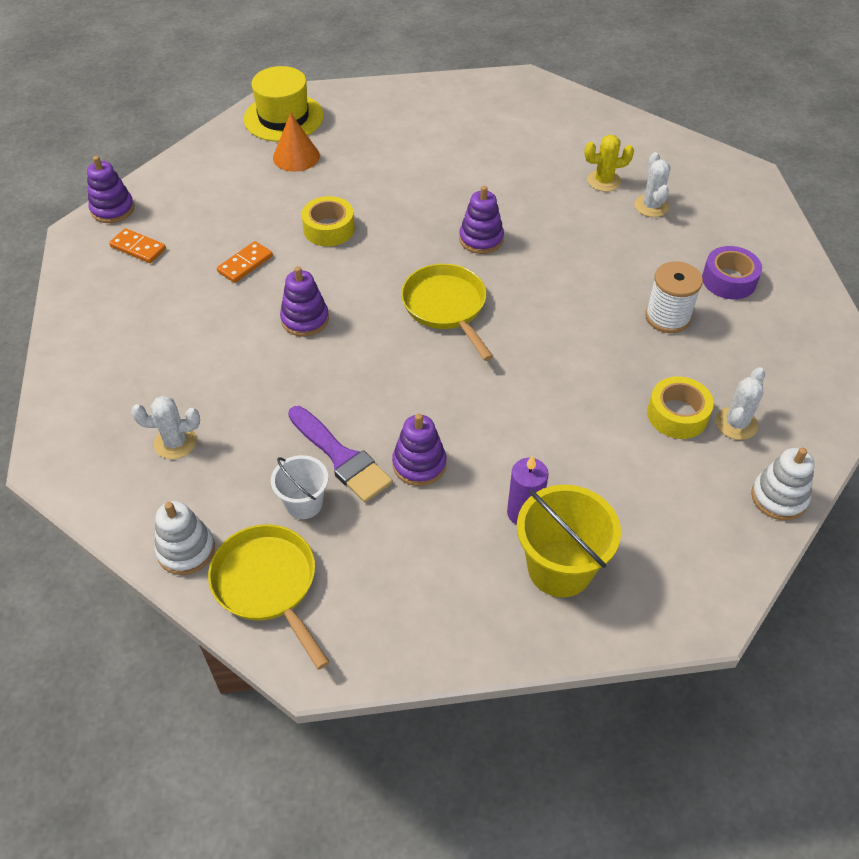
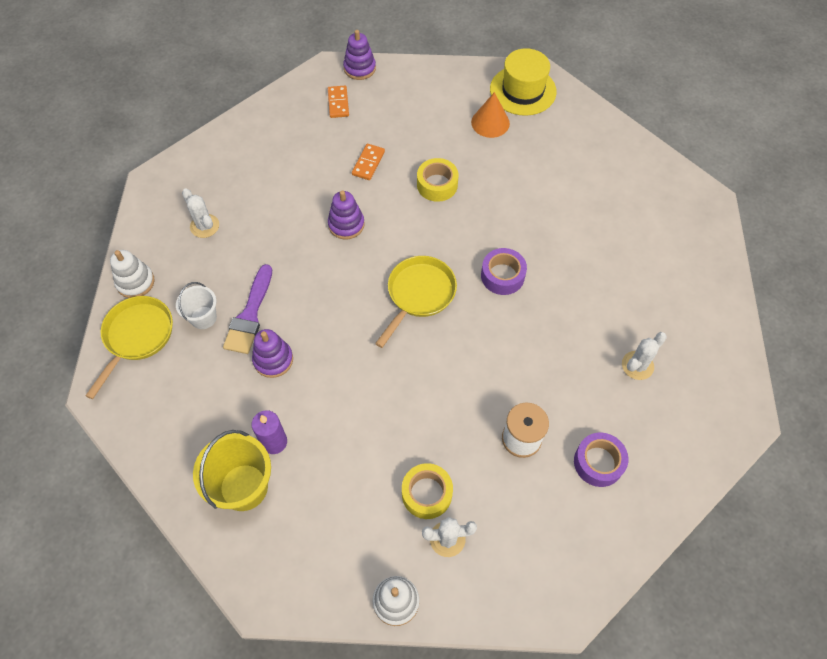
camera: 55 degrees right, 10 degrees up
(245, 264) = (368, 163): orange domino -> orange domino turned 75 degrees counterclockwise
(481, 239) = (502, 276): purple stacking toy -> purple tape
(604, 181) = (637, 318): yellow cactus -> none

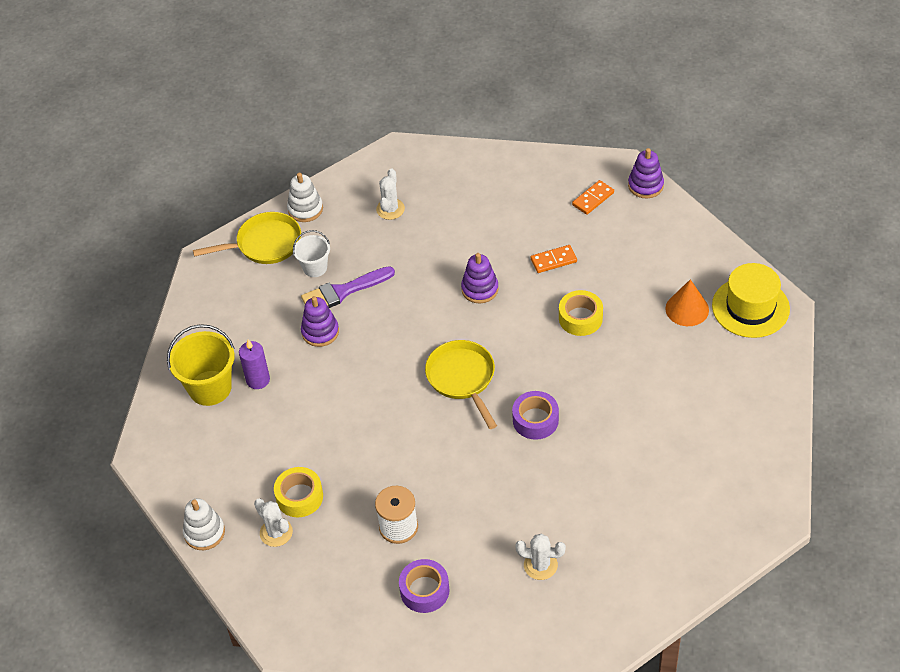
camera: 55 degrees right, 10 degrees down
(419, 294) = (462, 378): yellow pan -> yellow pan turned 105 degrees counterclockwise

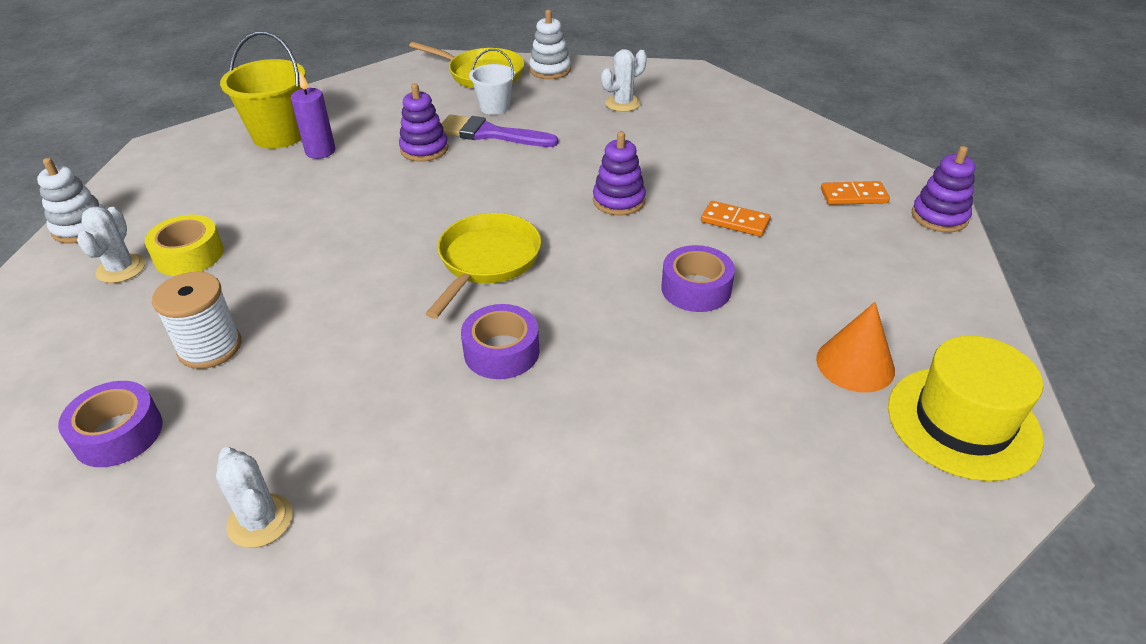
camera: 40 degrees right, 10 degrees down
(580, 318) = (696, 288): yellow tape -> purple tape

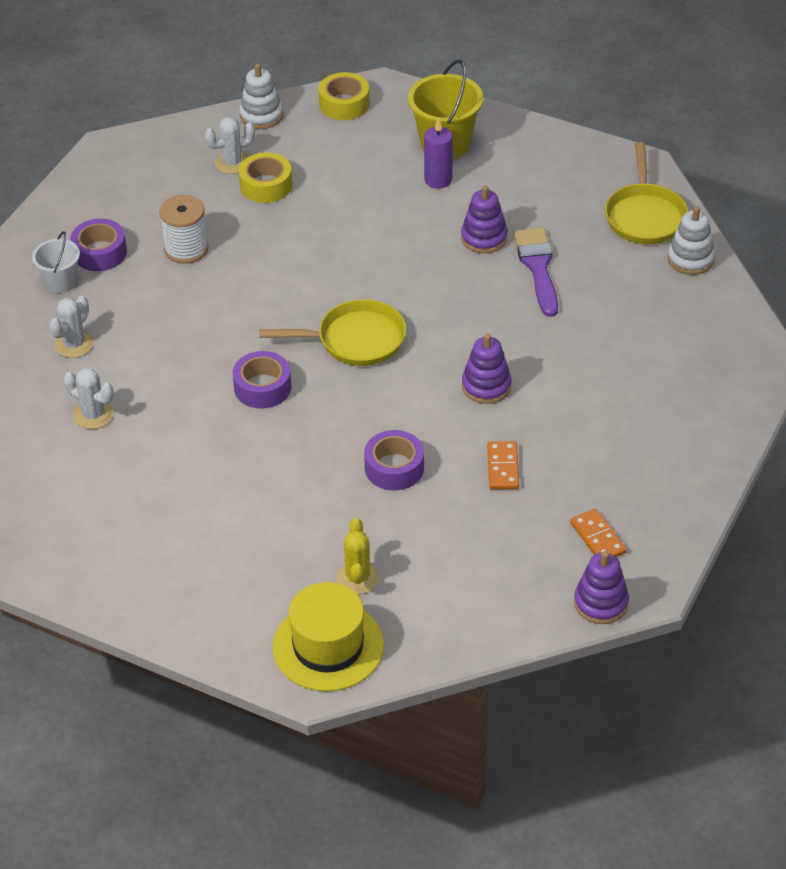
camera: 65 degrees right, 5 degrees up
(146, 173) = (344, 104): none -> yellow tape
(494, 107) = (587, 251): white bucket -> white bucket (60, 282)
(622, 103) = (659, 334): white cactus -> white cactus (93, 415)
(855, 364) = (358, 578): orange cone -> yellow cactus

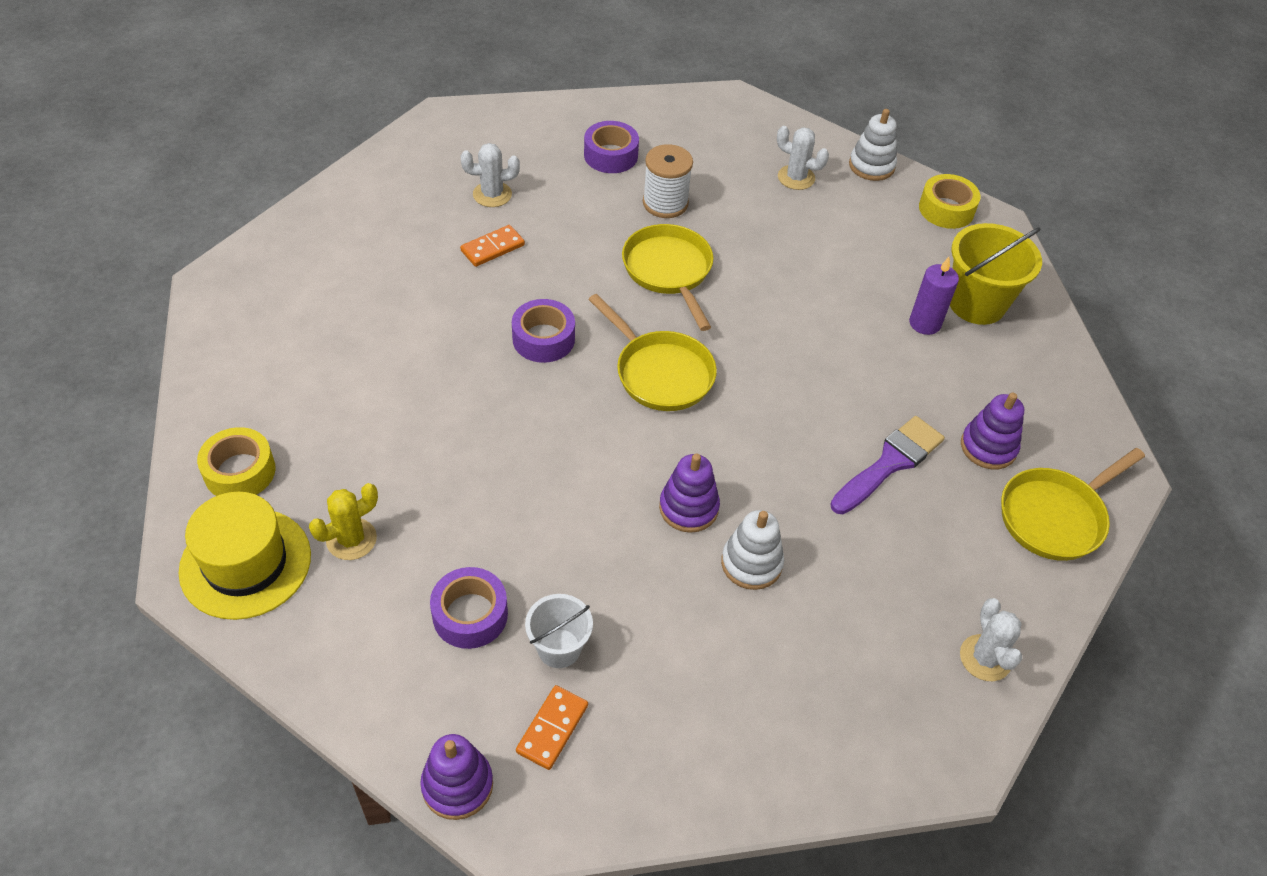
camera: 50 degrees right, 5 degrees up
(60, 282) = (556, 151): white bucket -> white bucket (559, 648)
(93, 415) = (420, 247): white cactus -> white cactus (985, 658)
(260, 284) = (669, 271): none -> yellow pan
(266, 185) = (791, 212): yellow tape -> yellow tape (240, 471)
(394, 468) = (518, 491): purple tape -> purple tape (470, 615)
(484, 238) = (885, 398): purple stacking toy -> purple stacking toy (988, 447)
(502, 467) = (588, 582): orange domino -> orange domino (492, 248)
(690, 259) = (1037, 593): white stacking toy -> white stacking toy (751, 563)

